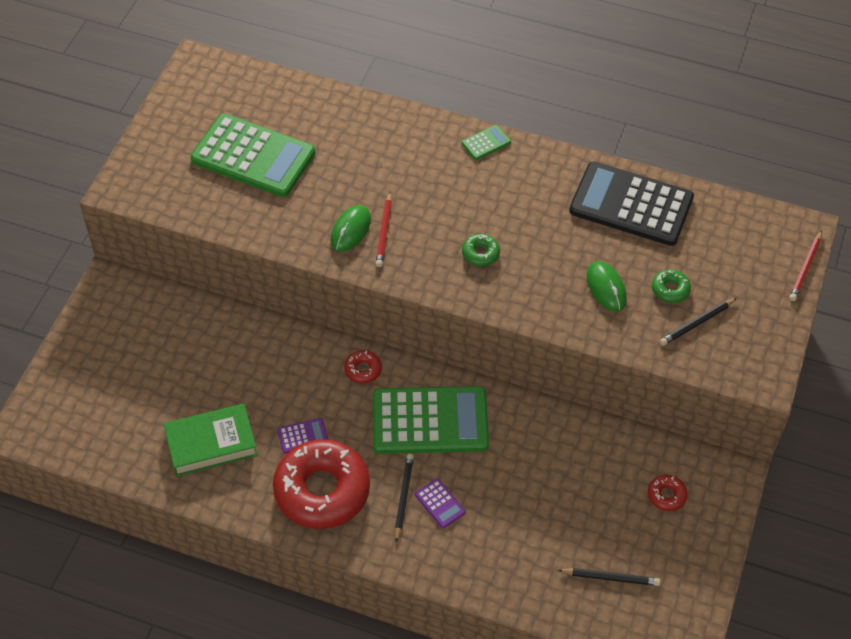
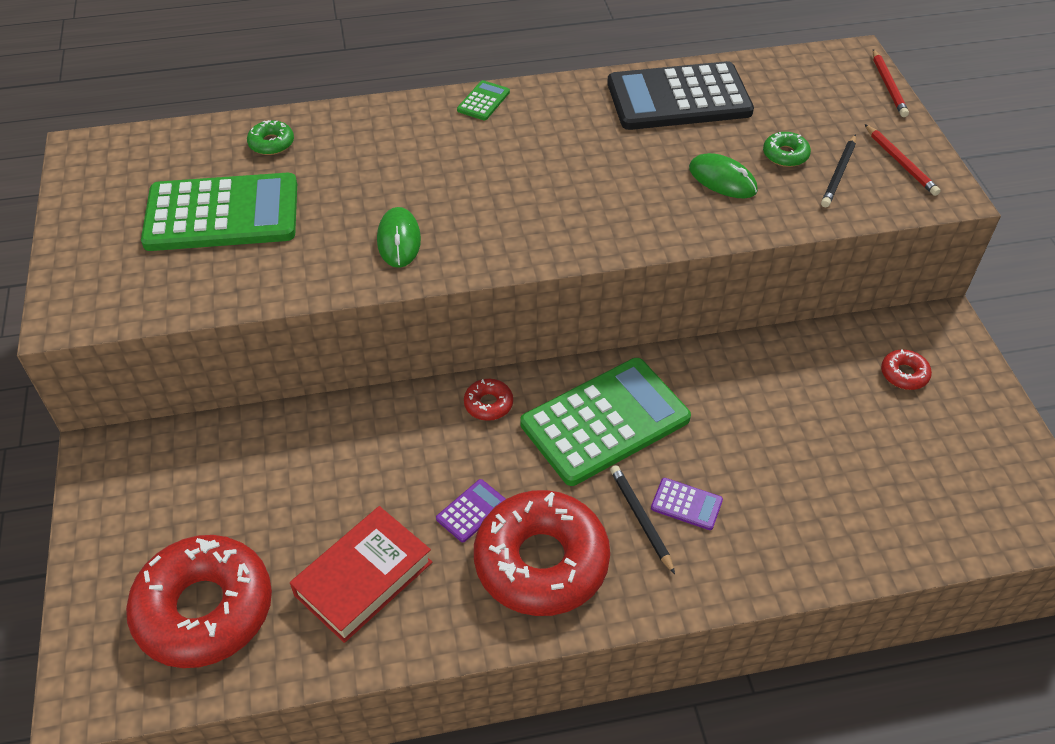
camera: 30 degrees left, 5 degrees down
(112, 414) = (204, 609): none -> red donut
(211, 444) = (363, 578): green book -> red book
(384, 232) = (440, 226): red pencil -> red pencil (900, 162)
(480, 253) = (565, 203): green donut -> green donut (271, 143)
(611, 578) = (926, 486): black pencil -> none

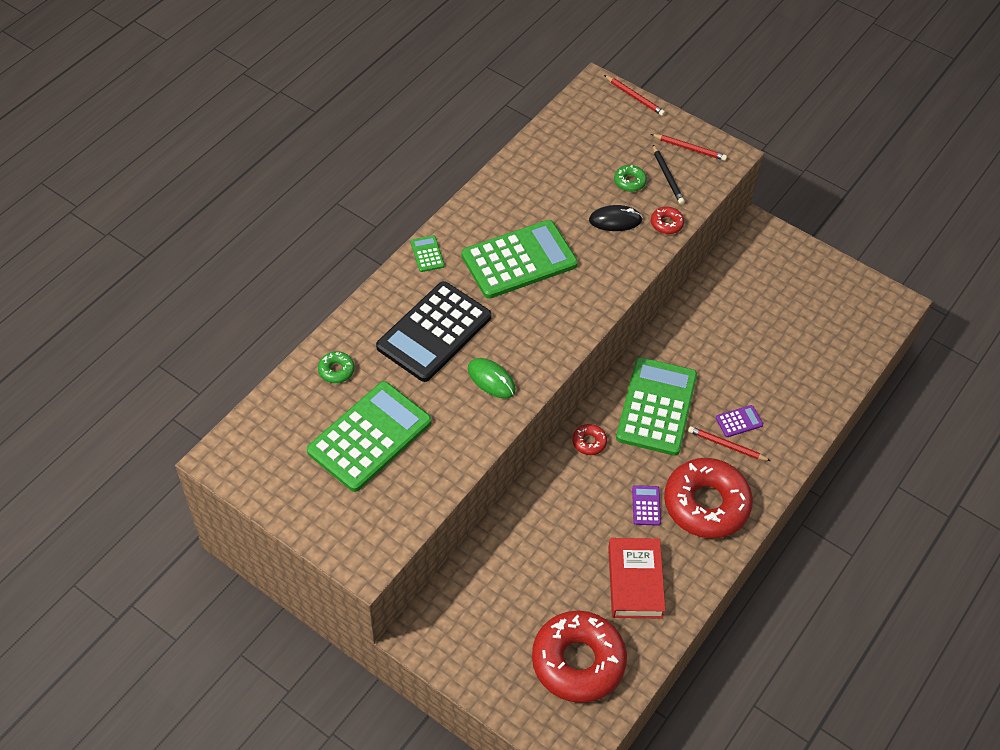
camera: 45 degrees left, 5 degrees up
(568, 156) = (519, 260): none -> green calculator
(640, 518) = (726, 445): black pencil -> red pencil
(678, 98) = (535, 178): black calculator -> black calculator (434, 332)
(722, 180) = (615, 220): green mouse -> black mouse
(904, 374) = (766, 272): red donut -> red donut (666, 223)

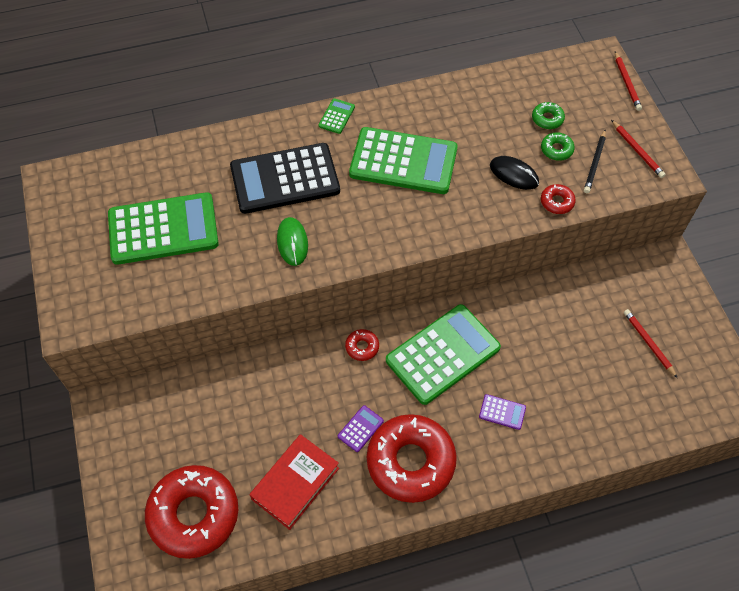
camera: 40 degrees right, 5 degrees up
(336, 370) = (188, 165): green donut -> green donut (547, 119)
(726, 445) = (473, 425): red pencil -> red pencil (648, 343)

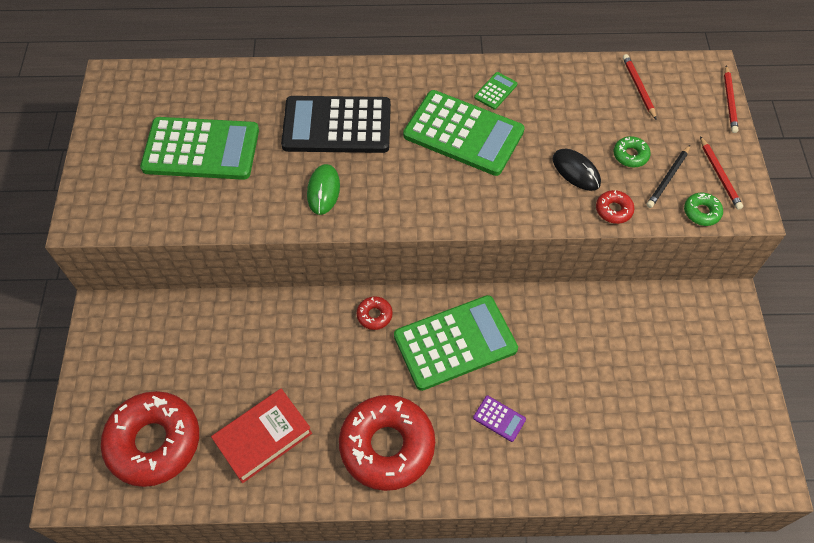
camera: 15 degrees right, 0 degrees up
(336, 116) = (409, 74): green calculator -> green calculator (495, 91)
(360, 428) = (346, 398): purple calculator -> none
(547, 119) = (630, 121): green donut -> green donut (701, 212)
(648, 343) = (680, 385): red pencil -> red pencil (638, 87)

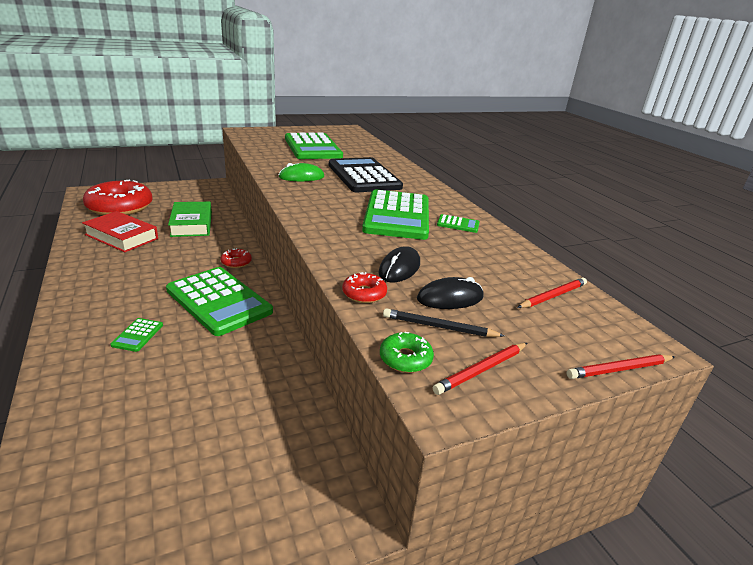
camera: 65 degrees right, 30 degrees down
(249, 352) = (191, 224): none -> green book
(387, 446) = (111, 283): red donut -> none
(499, 418) = (138, 335): purple calculator -> green calculator
(630, 155) = (450, 298): green donut -> black mouse

